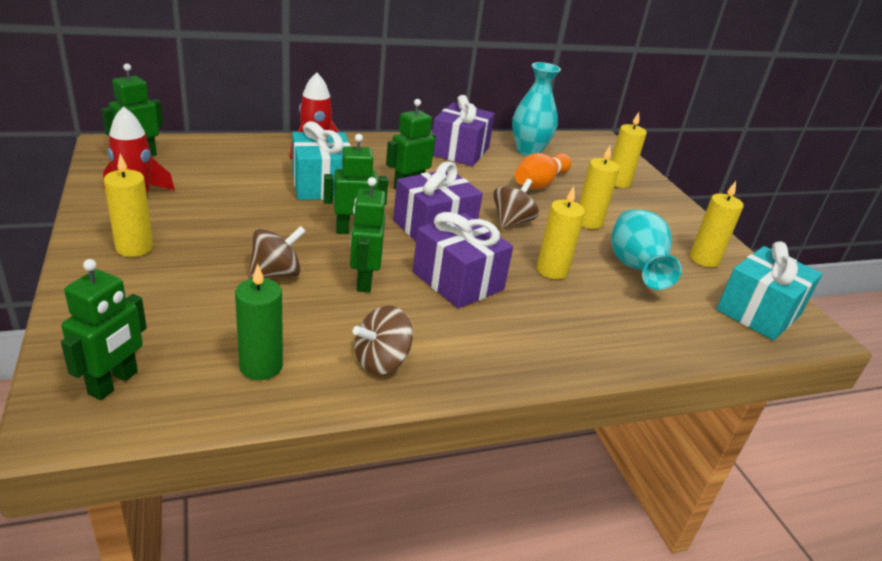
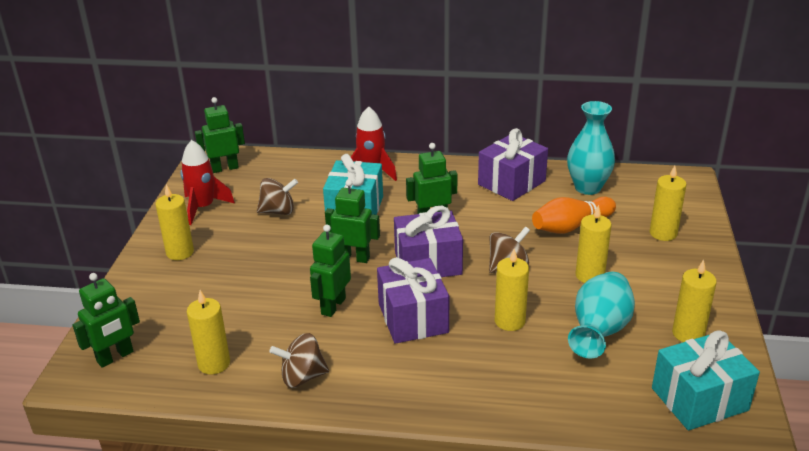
camera: 30 degrees right, 0 degrees up
(261, 366) = (214, 363): green candle -> yellow candle
(276, 273) = (268, 289): brown spinning top -> brown spinning top (278, 211)

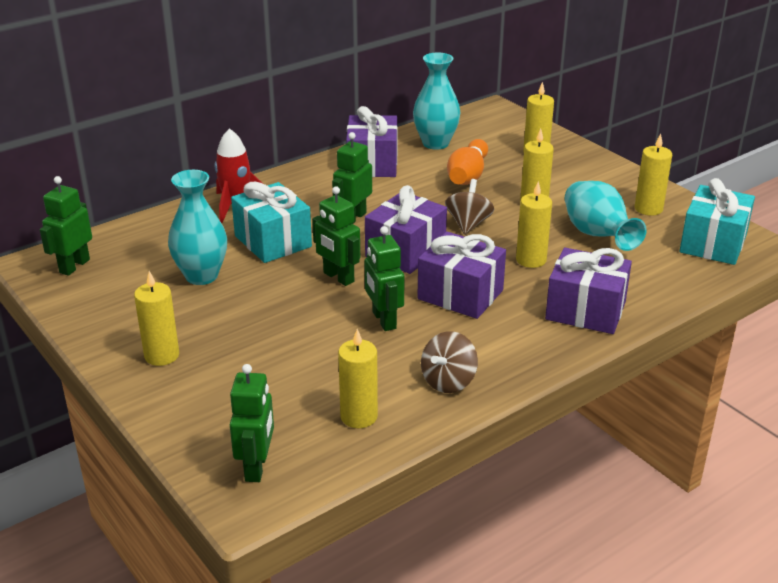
camera: 45 degrees left, 0 degrees up
(203, 208) = (115, 308): red rocket -> none
(278, 211) = (201, 276): brown spinning top -> turquoise vase
(354, 258) = (338, 277): green robot -> green robot turned 105 degrees counterclockwise
(485, 388) = (585, 310): none -> purple gift

